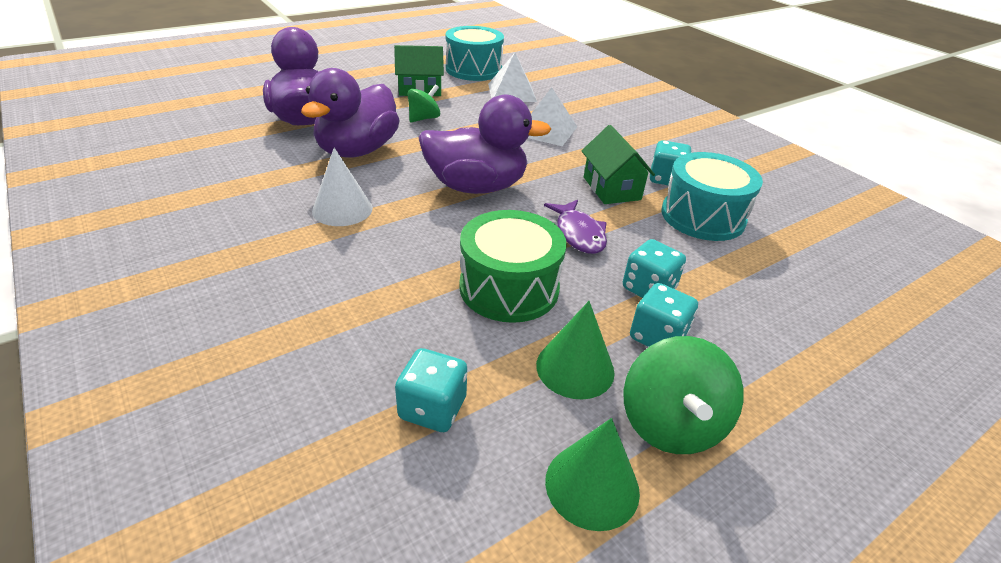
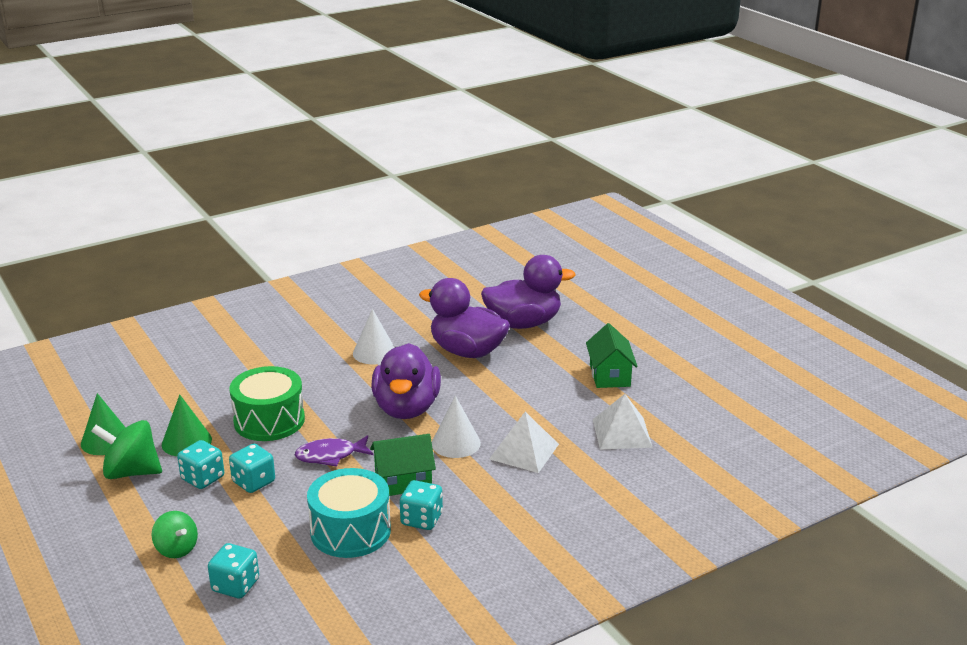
camera: 95 degrees right, 10 degrees down
(424, 118) = (538, 380): green spinning top -> green spinning top (176, 549)
(432, 408) = (174, 394): turquoise dice -> turquoise dice (235, 585)
(473, 70) = (683, 408): turquoise drum -> none
(539, 161) = (456, 443): none -> white cone

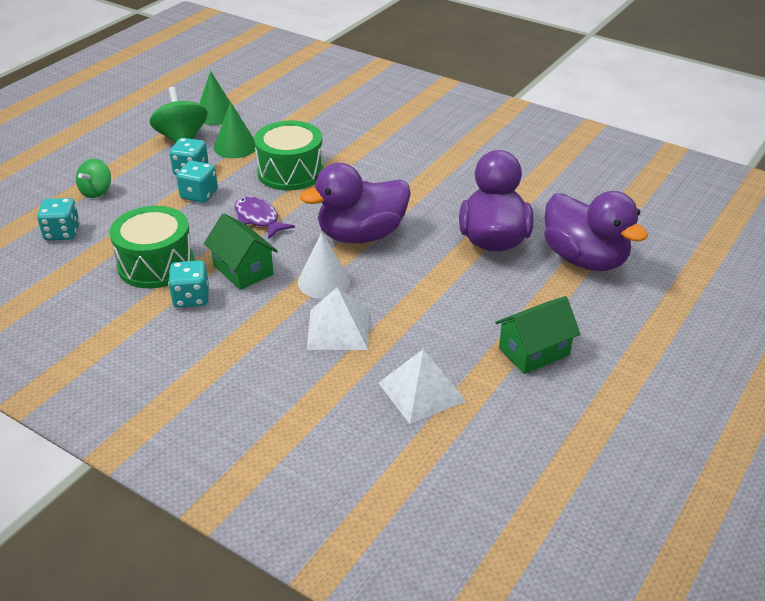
camera: 65 degrees right, 10 degrees up
(350, 531) = (156, 264): turquoise drum -> green drum
(374, 352) = (442, 188): white cone -> none

